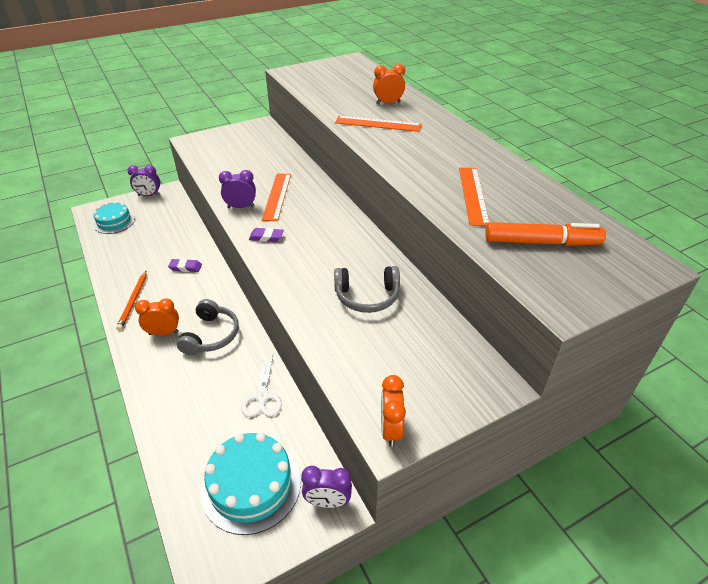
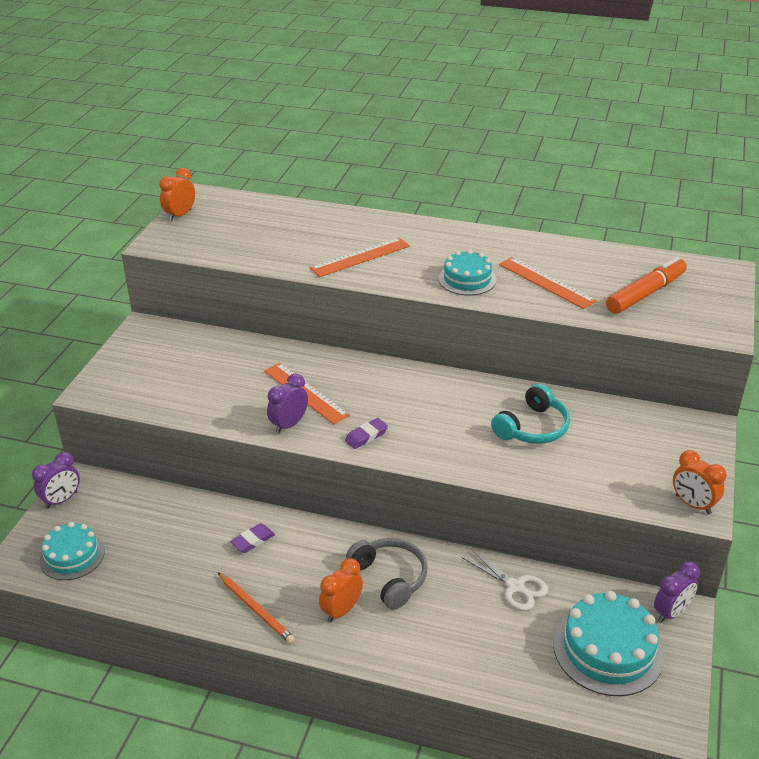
camera: 45 degrees left, 5 degrees down
(367, 296) = (532, 427): grey headphones -> turquoise headphones
(388, 103) = (330, 230): orange clock -> orange clock (180, 215)
(420, 166) = (467, 279): none -> turquoise cake

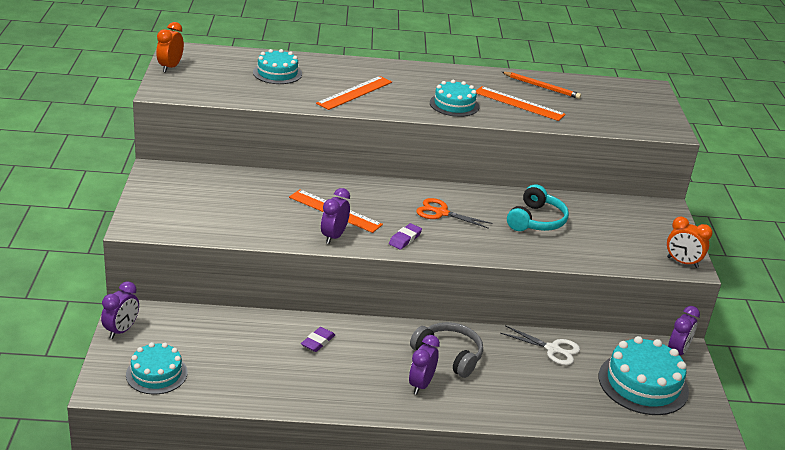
camera: 20 degrees left, 5 degrees down
(256, 609) = (348, 394): orange pencil -> orange pencil (542, 87)
(288, 228) = (277, 73): none -> turquoise cake
(341, 610) = (421, 385): orange clock -> purple clock
(424, 407) = (441, 213): none -> orange scissors
(645, 293) = (599, 107): orange marker -> none

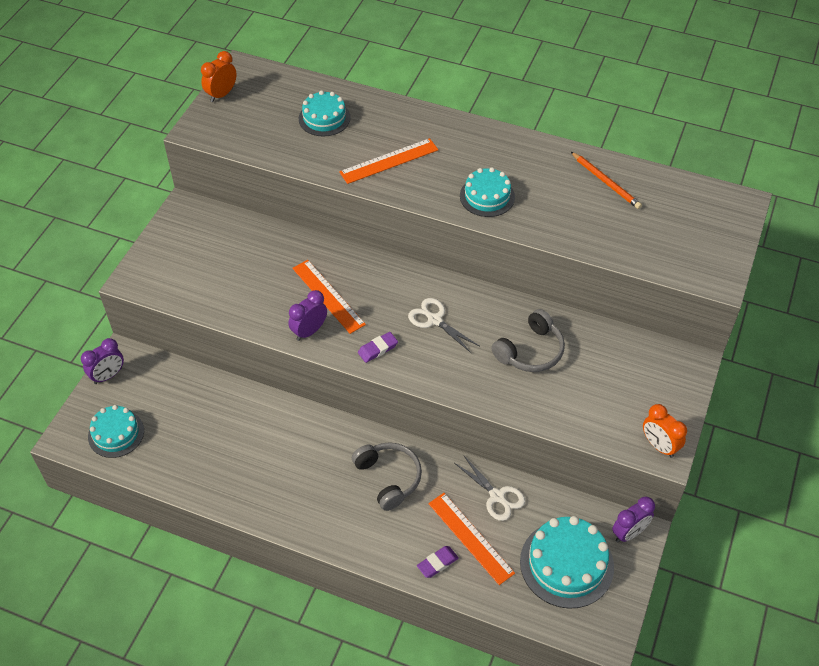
camera: 25 degrees right, 20 degrees up
(318, 342) = (273, 431): purple eraser -> purple eraser (437, 563)
(421, 385) = (343, 507): purple clock -> none
(441, 213) = (435, 320): orange scissors -> white scissors
(519, 103) = (562, 206): orange ruler -> orange ruler (471, 537)
(536, 220) = (530, 351): turquoise headphones -> grey headphones

